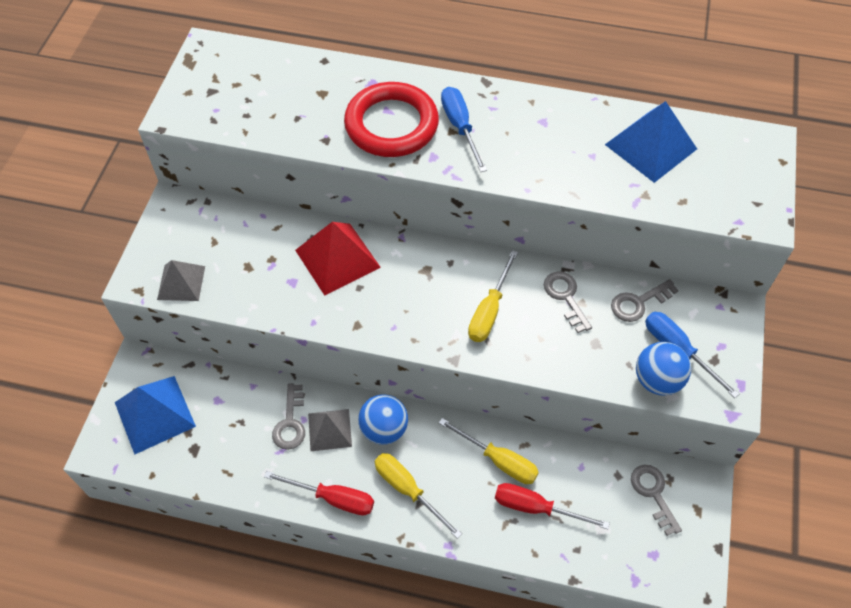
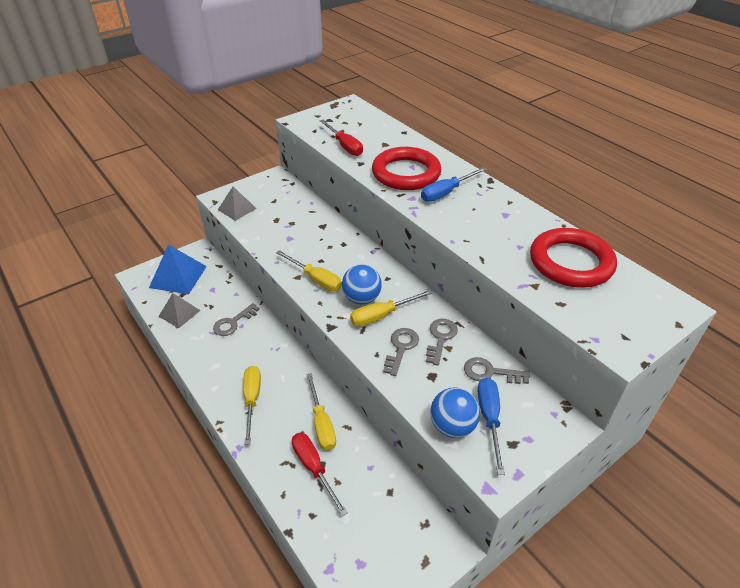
camera: 40 degrees right, 15 degrees down
(329, 430) = (248, 340): grey pyramid -> grey pyramid (179, 313)
(333, 498) = (209, 374): red screwdriver -> red screwdriver (344, 146)
(337, 258) = (326, 241): red pyramid -> none
(380, 315) = (316, 279): none -> yellow screwdriver
(384, 429) = (276, 359): blue ball -> blue ball (361, 298)
(460, 127) = (446, 192): blue screwdriver -> blue screwdriver turned 150 degrees counterclockwise
(650, 146) = (570, 262): blue pyramid -> red ring
(653, 494) = (403, 523): grey key -> grey key (401, 348)

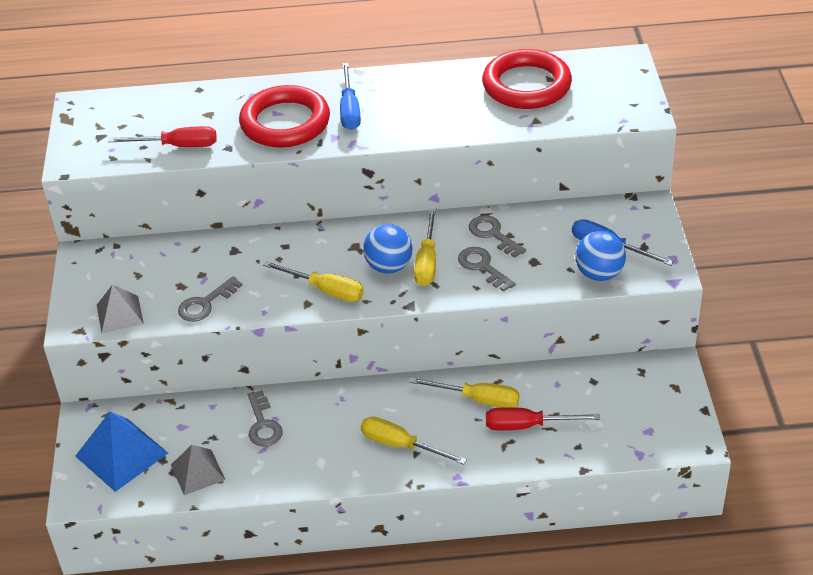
camera: 55 degrees left, 0 degrees up
(316, 279) = (325, 290): yellow screwdriver -> yellow screwdriver turned 45 degrees clockwise
(490, 372) = (560, 222): grey key -> grey key (205, 304)

